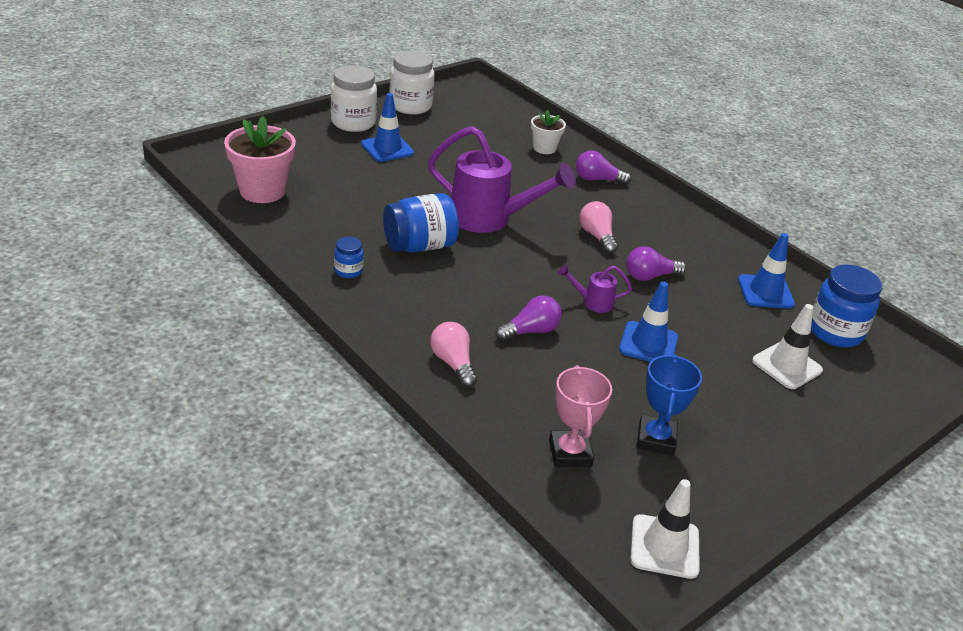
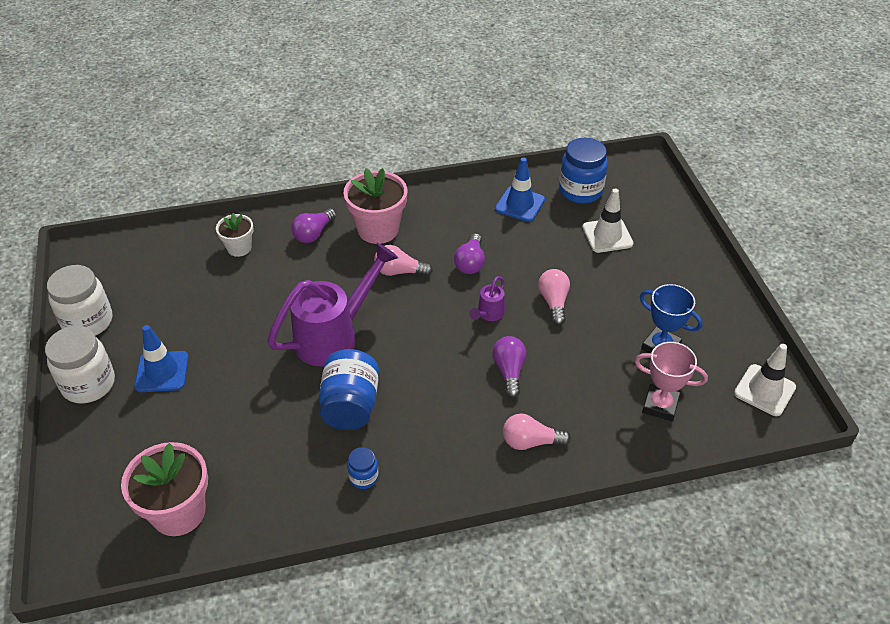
camera: 60 degrees left, 10 degrees up
(637, 212) = (378, 229): none -> pink flower pot
(648, 344) = (553, 302): blue traffic cone -> pink light bulb

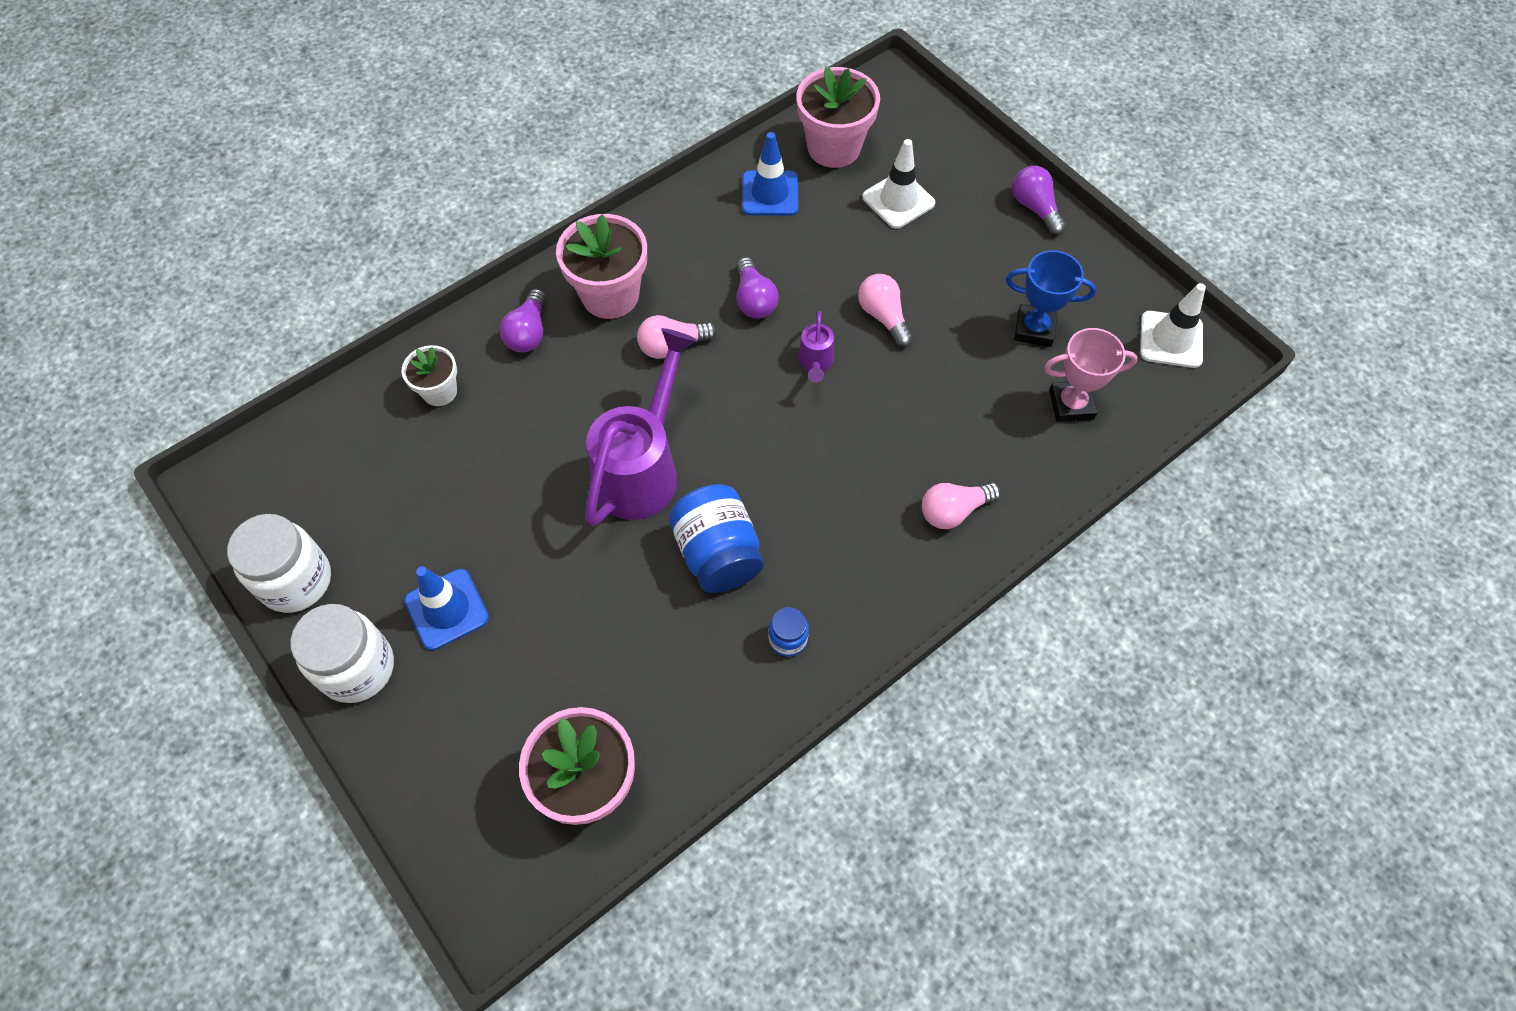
camera: 25 degrees left, 15 degrees up
(509, 371) = (881, 430): purple light bulb -> purple light bulb (1035, 208)
(580, 191) = (834, 148): blue jar -> pink flower pot

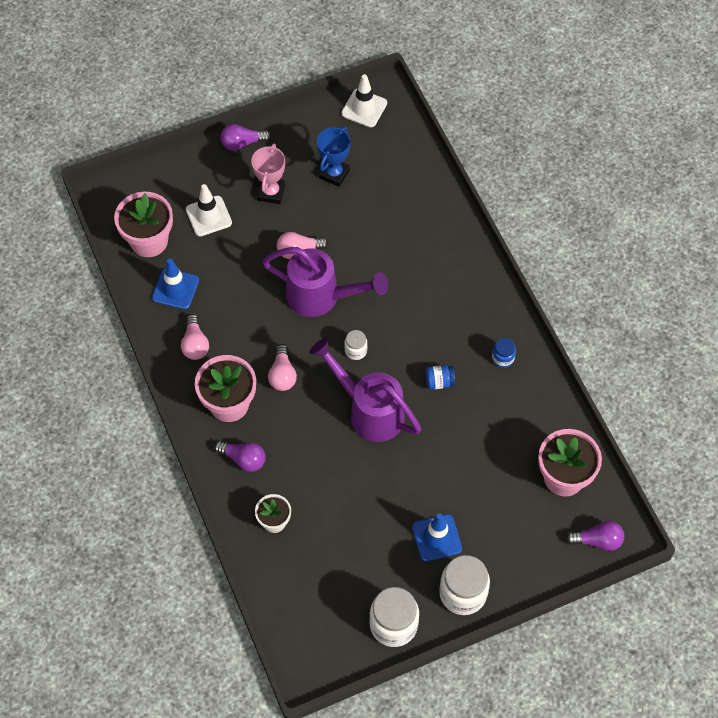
camera: 75 degrees left, 0 degrees up
(718, 553) = (439, 382): blue jar -> blue jar, size x0.51
(739, 427) = (355, 351): none -> white jar
(754, 299) = (261, 319): purple light bulb -> purple light bulb (597, 540)
(815, 363) = (322, 297): purple watering can -> purple watering can, size x2.22
(954, 511) = (445, 253): pink light bulb -> pink light bulb (195, 344)
(1071, 404) = (393, 173): pink trophy -> pink trophy (271, 192)

